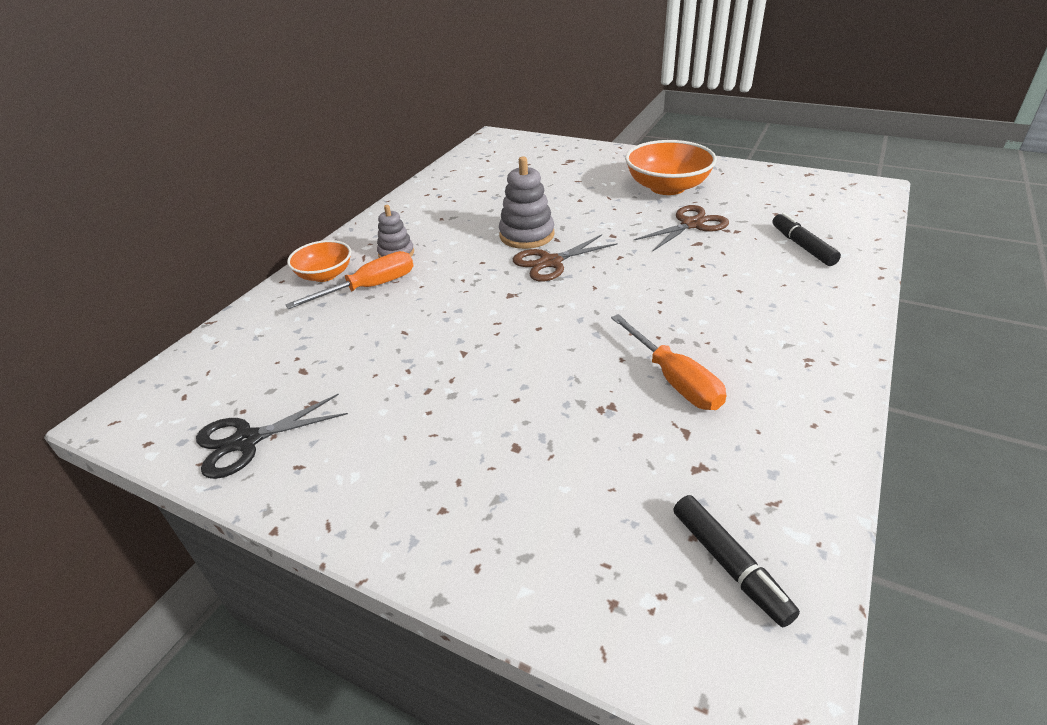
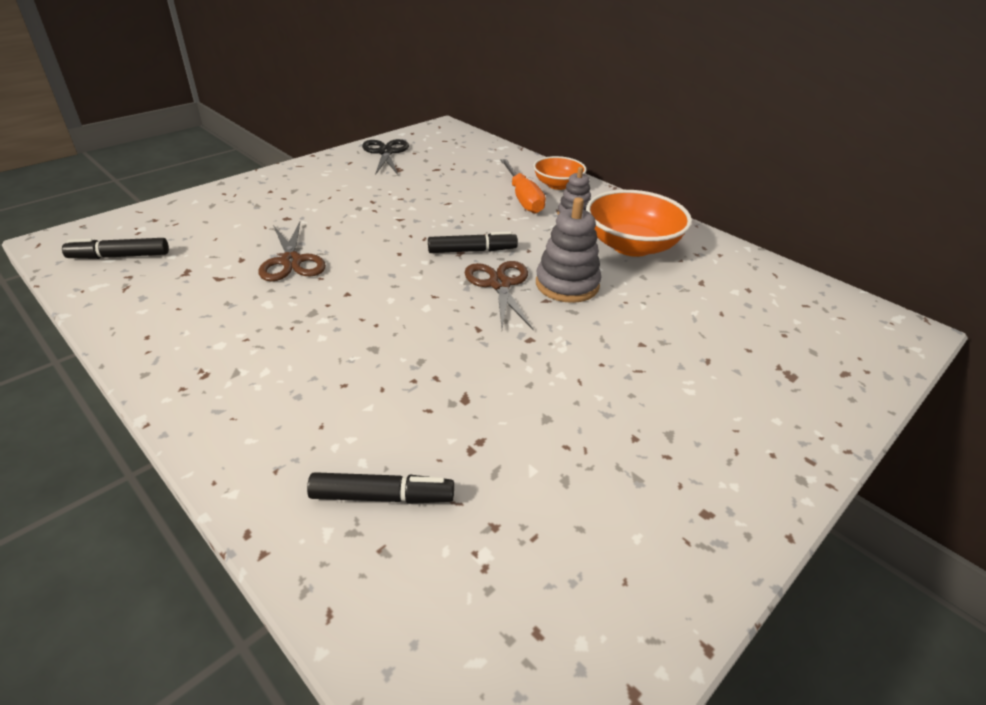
camera: 105 degrees right, 0 degrees up
(503, 289) = (472, 251): none -> black marker
(667, 187) = (649, 440): orange bowl -> orange bowl (631, 246)
(674, 380) = (270, 292): orange screwdriver -> none
(692, 224) = (515, 414): brown scissors -> brown scissors (291, 261)

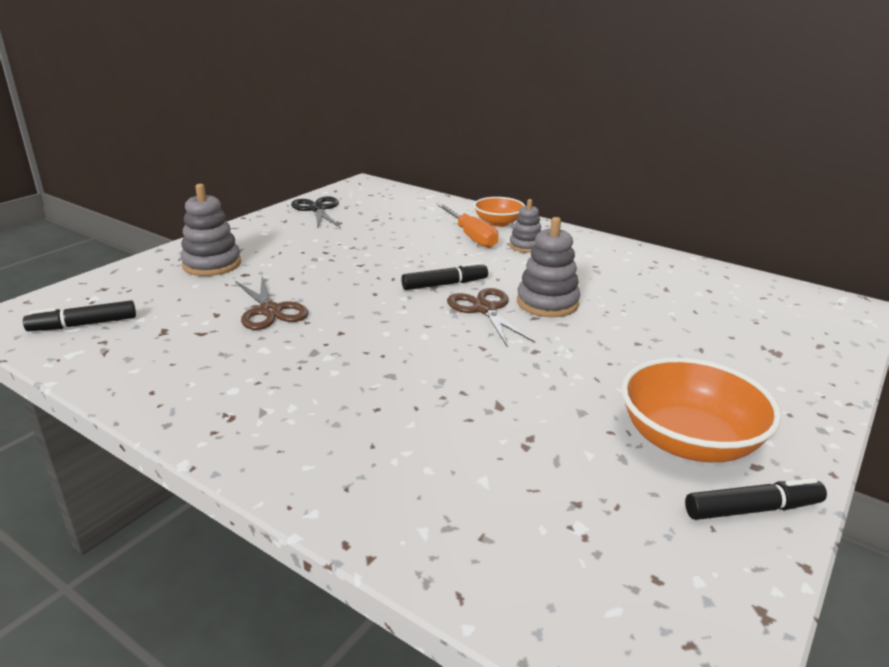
camera: 10 degrees left, 10 degrees down
(261, 204) = (212, 264): none -> grey stacking toy
(382, 497) = (461, 495): black marker -> black marker (752, 509)
(631, 246) = (590, 266): orange bowl -> orange bowl (688, 441)

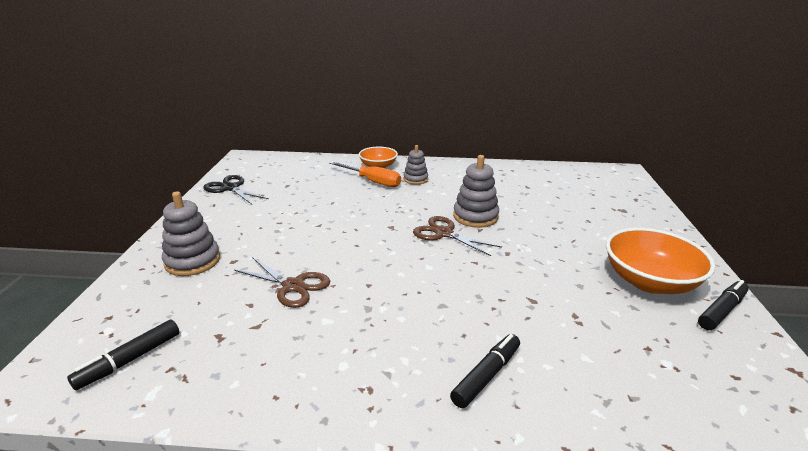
camera: 30 degrees left, 0 degrees up
(444, 284) = (397, 223): black marker -> black marker (486, 375)

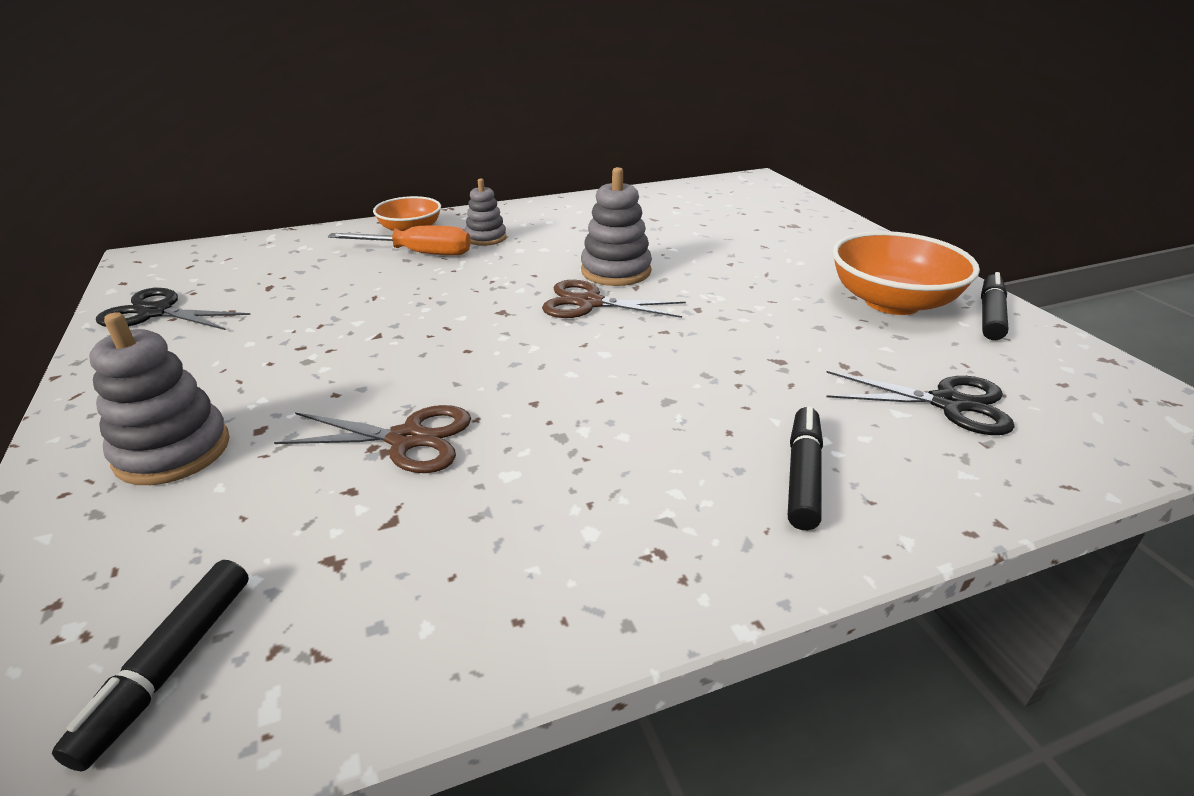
camera: 25 degrees left, 5 degrees up
(627, 363) = (948, 404): none -> black scissors

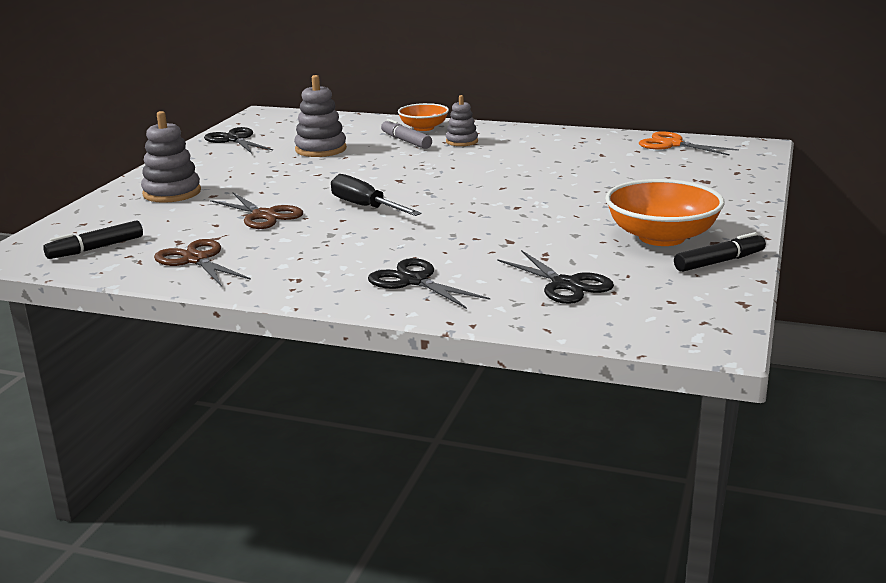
camera: 40 degrees right, 10 degrees down
(418, 253) = (406, 141): orange screwdriver -> grey marker
(530, 369) = (365, 207): none -> black screwdriver
(589, 303) = (456, 188): brown scissors -> brown scissors (196, 260)
(616, 271) = (507, 177): grey stacking toy -> grey stacking toy (321, 149)
(692, 193) = (672, 144): none -> orange scissors
(803, 475) = (414, 281): black marker -> black scissors

